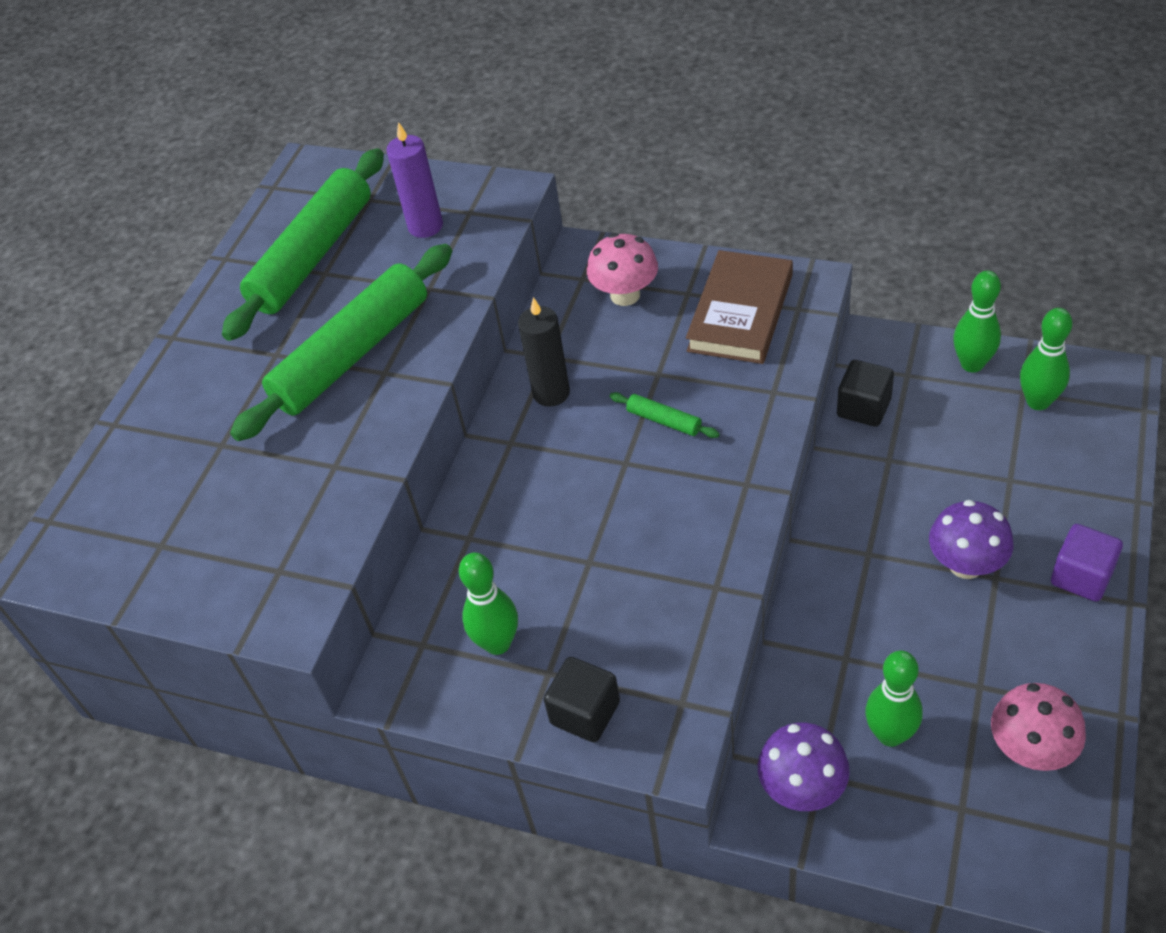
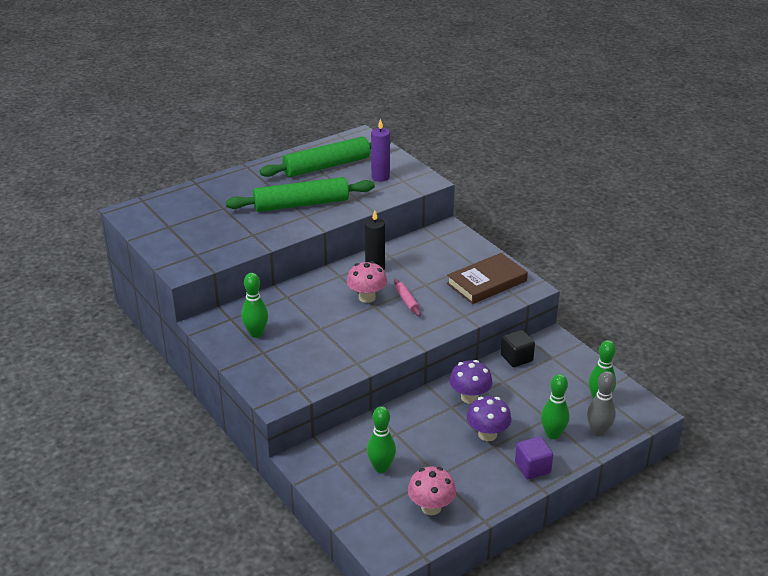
camera: 30 degrees right, 15 degrees down
(585, 713) = (260, 371): black cube -> none
(625, 295) = (447, 252): pink mushroom -> pink mushroom (367, 297)
(664, 421) = (407, 301): green rolling pin -> pink rolling pin
(802, 788) = (325, 462): purple mushroom -> purple mushroom (469, 397)
(972, 364) = (587, 370): green bowling pin -> green bowling pin (552, 434)
(1093, 454) = (598, 431): none -> grey bowling pin

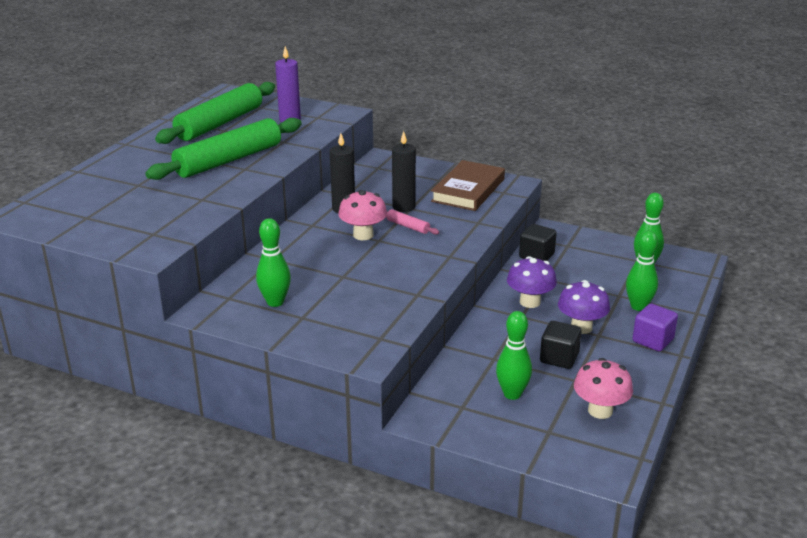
camera: 30 degrees left, 5 degrees down
(421, 281) = (403, 207): none -> black candle
(444, 453) = (559, 358): none -> black cube
(598, 431) = (673, 290): grey bowling pin -> none

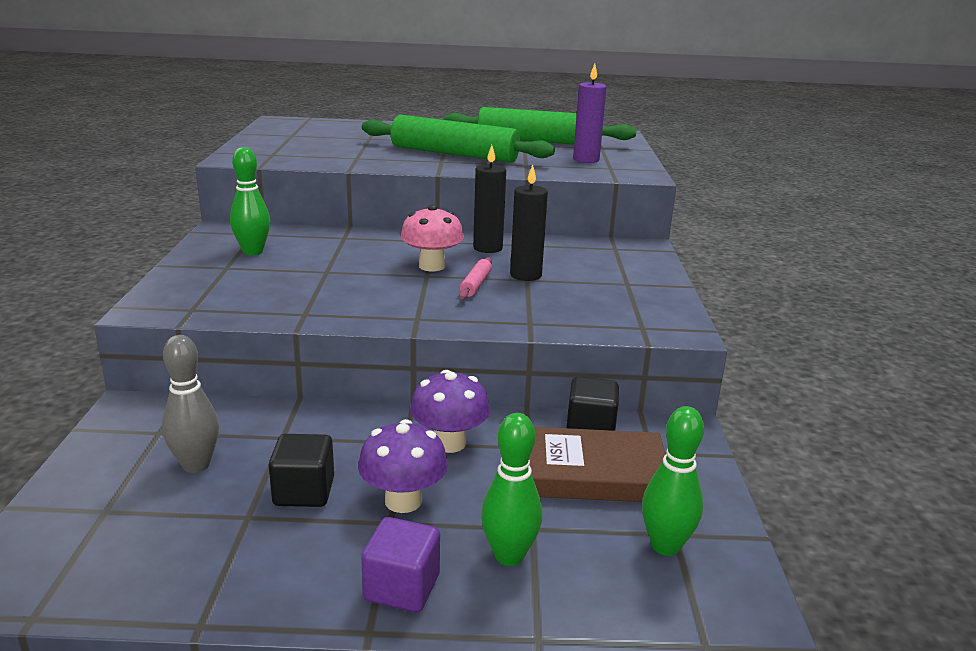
camera: 65 degrees right, 5 degrees down
(468, 190) = (618, 304): brown book -> brown book (591, 473)
(512, 394) = (196, 465): green bowling pin -> grey bowling pin
(600, 411) = (165, 553): pink mushroom -> none

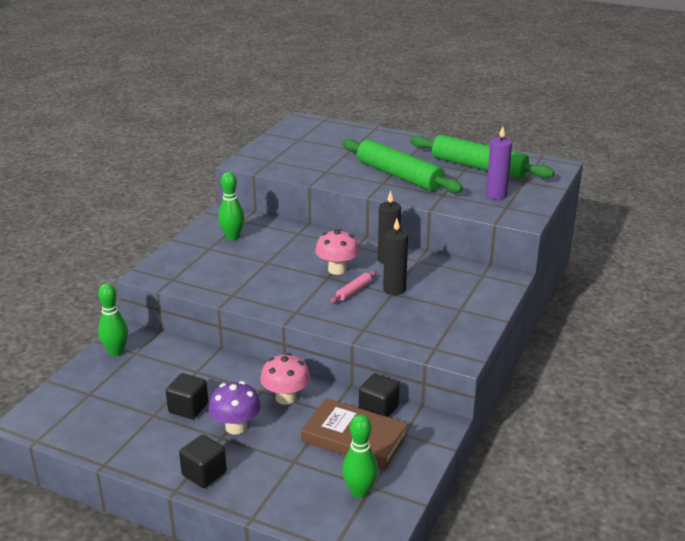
camera: 25 degrees right, 5 degrees up
(196, 465) = (143, 378): grey bowling pin -> none
(402, 588) = (204, 474): purple cube -> black cube
(449, 443) = (286, 398): purple mushroom -> pink mushroom
(509, 555) = (269, 473): green bowling pin -> green bowling pin (116, 352)

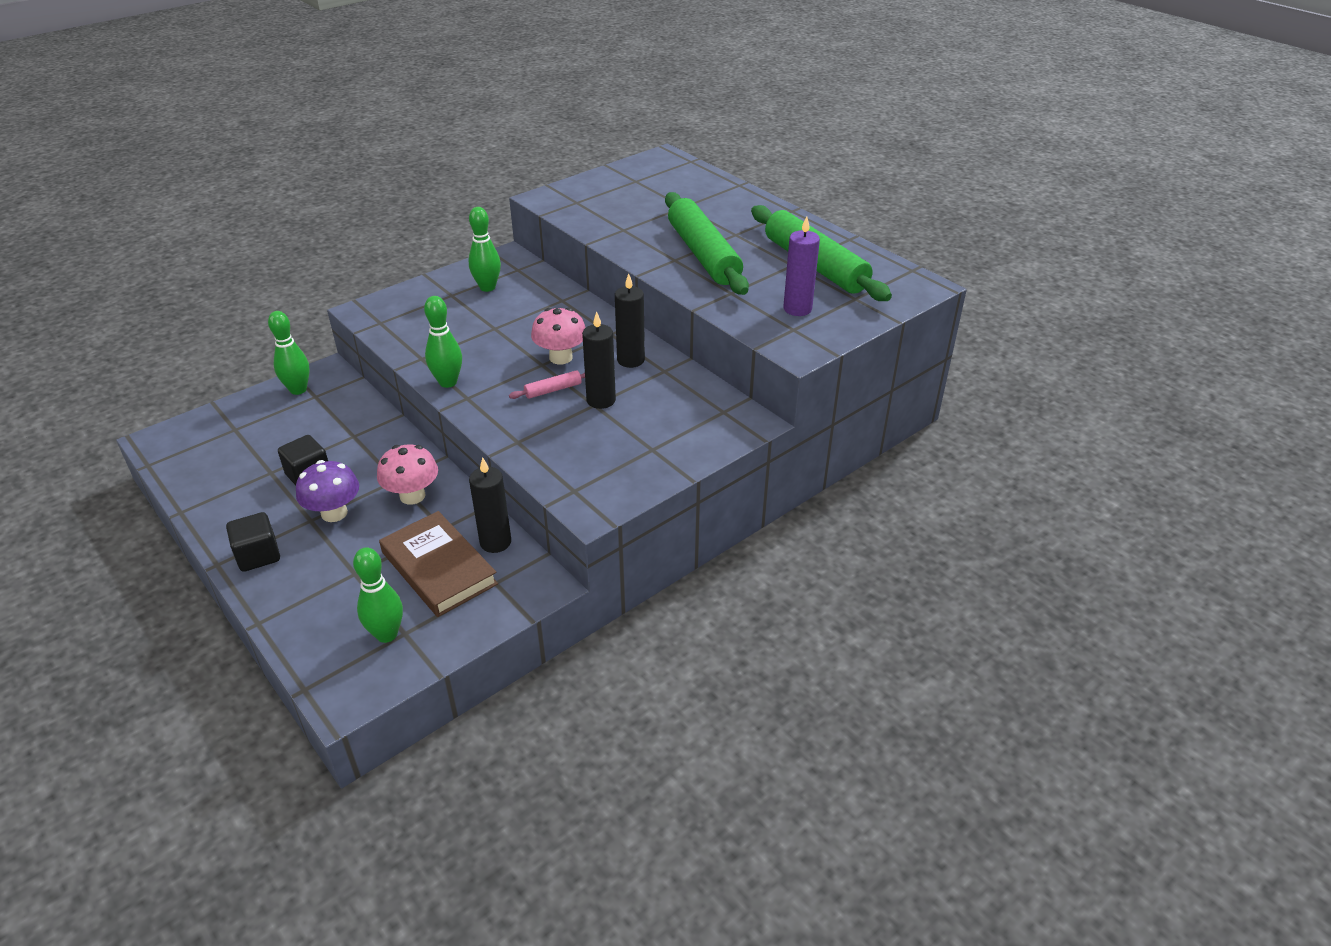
camera: 25 degrees right, 10 degrees up
(270, 306) = (448, 382): none -> green bowling pin
(378, 409) = (495, 542): black cube -> black candle

